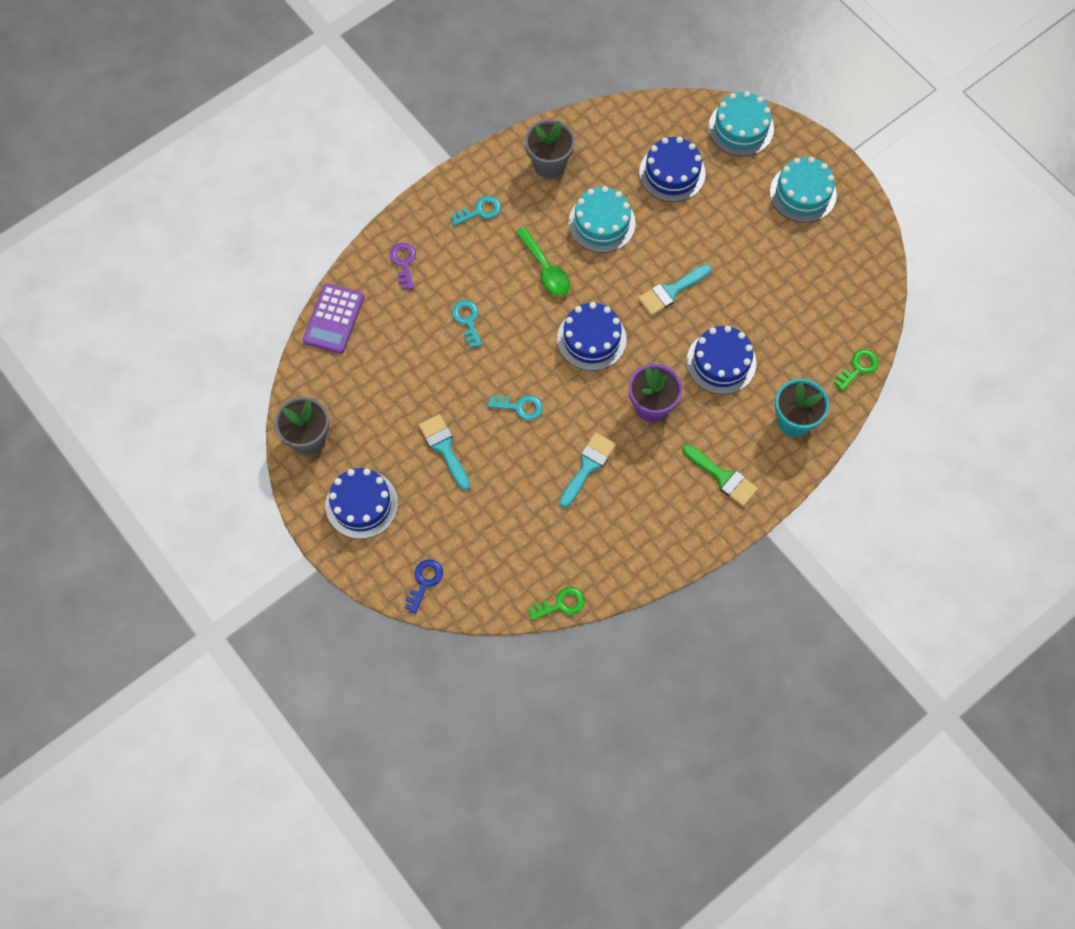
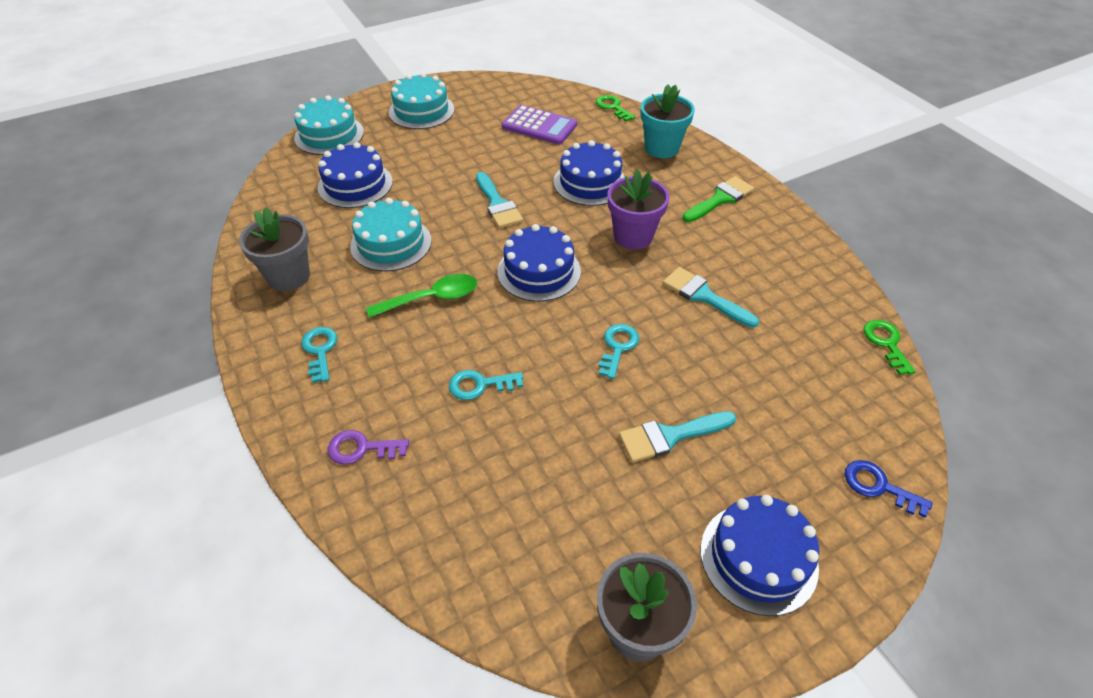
camera: 80 degrees left, 20 degrees down
(334, 319) = (424, 560): purple calculator -> purple calculator (539, 126)

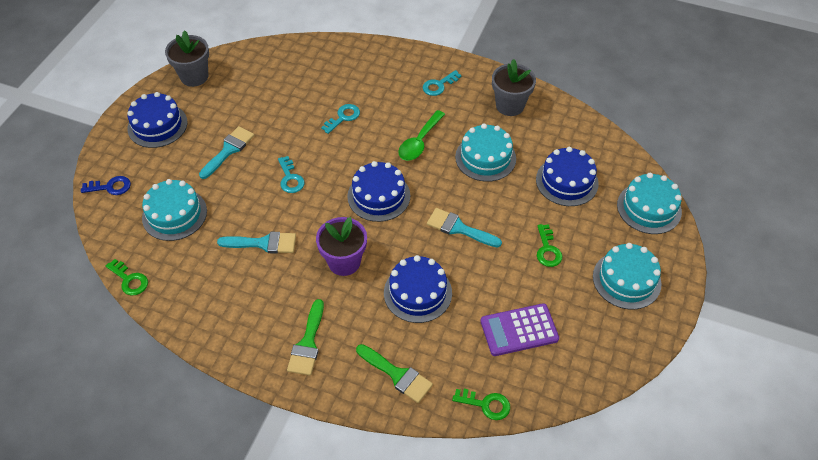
camera: 140 degrees right, 5 degrees up
(320, 350) = (439, 85): turquoise key -> turquoise key turned 105 degrees clockwise
(361, 448) = (365, 64): purple key -> none
(448, 153) = (547, 250): none -> green key
(661, 148) = (397, 375): turquoise flower pot -> green brush
(796, 389) = (174, 214): none -> turquoise cake

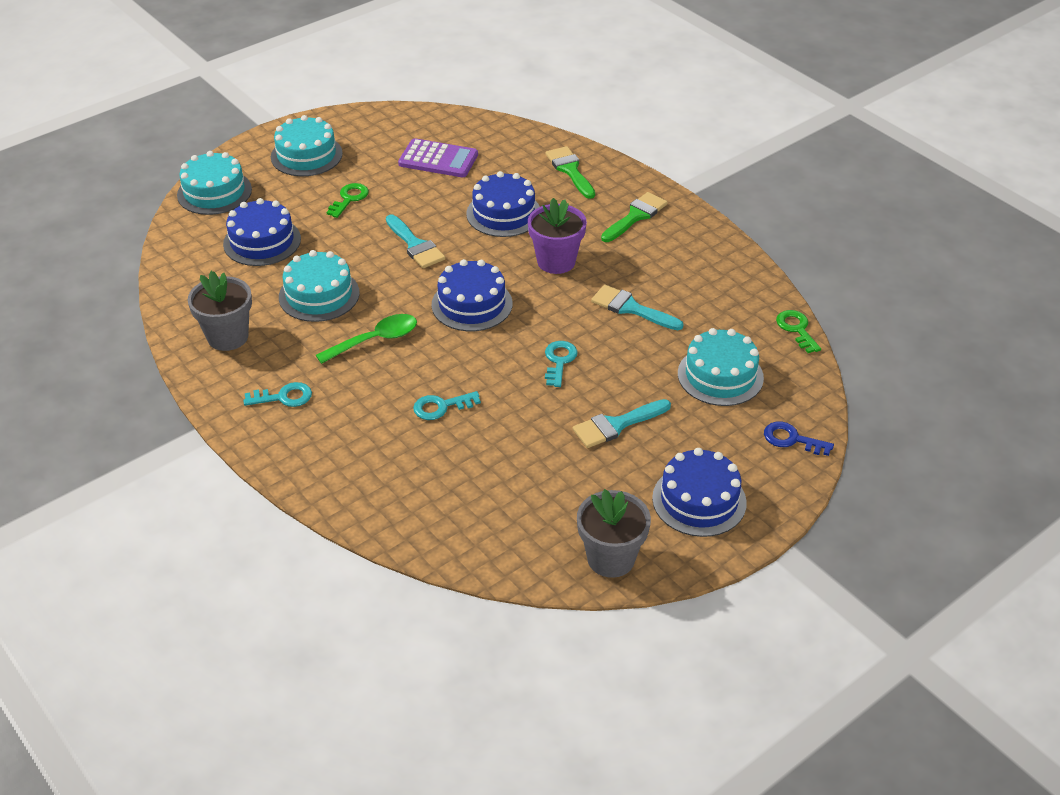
camera: 150 degrees left, 10 degrees down
(486, 404) = (512, 131): green key -> none

